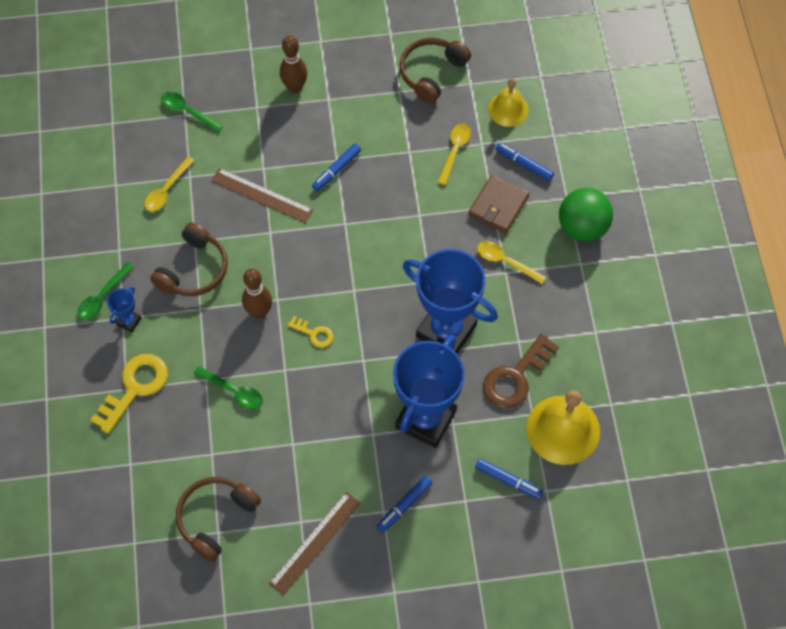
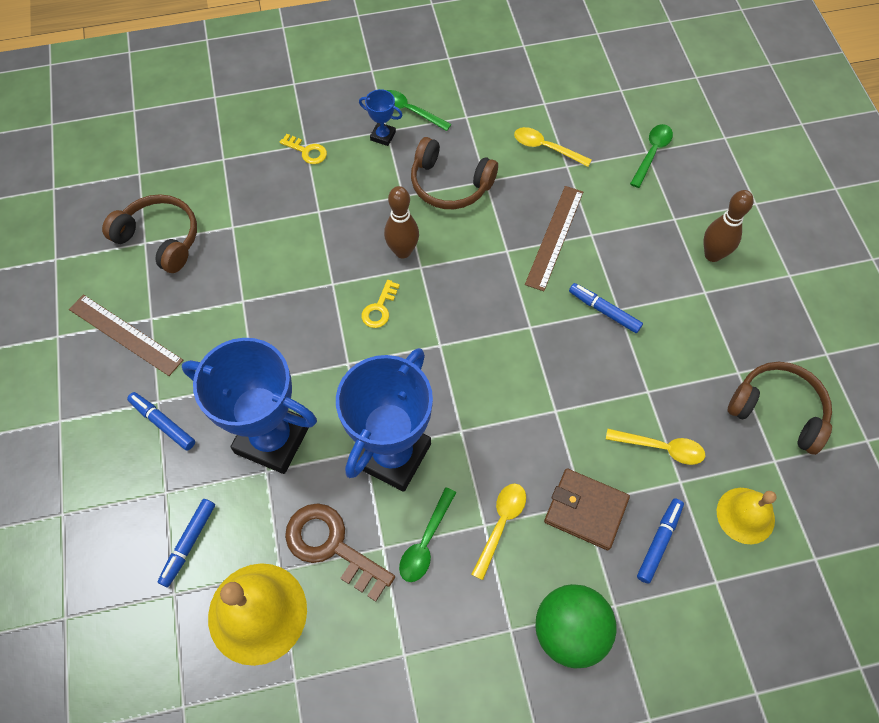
camera: 85 degrees right, 0 degrees up
(135, 388) = (307, 151): yellow key -> yellow key, size x0.53
(233, 391) = (305, 238): green spoon -> green spoon (425, 542)

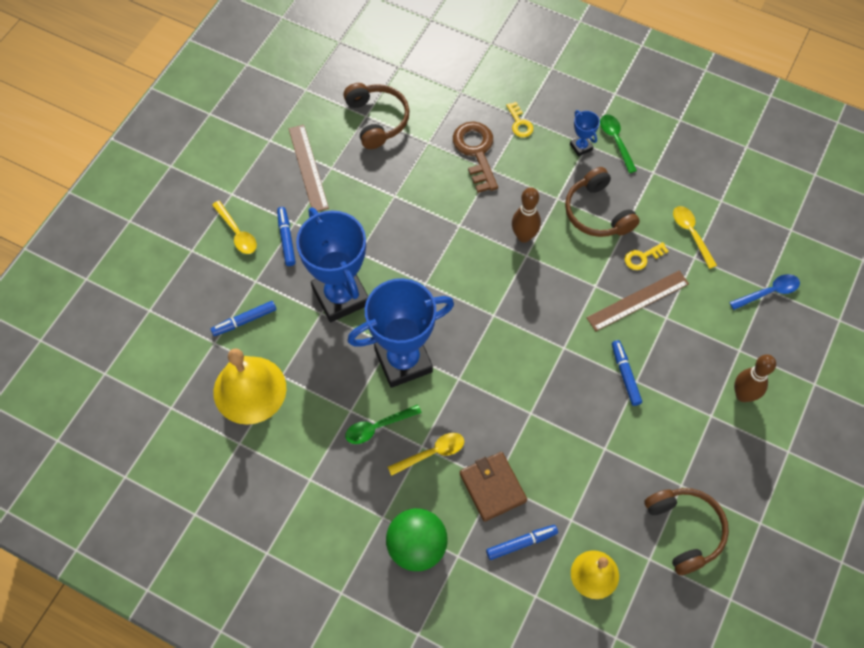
camera: 40 degrees right, 0 degrees up
(332, 546) = (321, 386): brown key -> brown key (476, 152)
(379, 308) = (475, 263): yellow key -> yellow key (642, 257)
(652, 153) = (769, 292): green spoon -> blue spoon
(661, 448) = (579, 490): yellow spoon -> yellow spoon (237, 233)

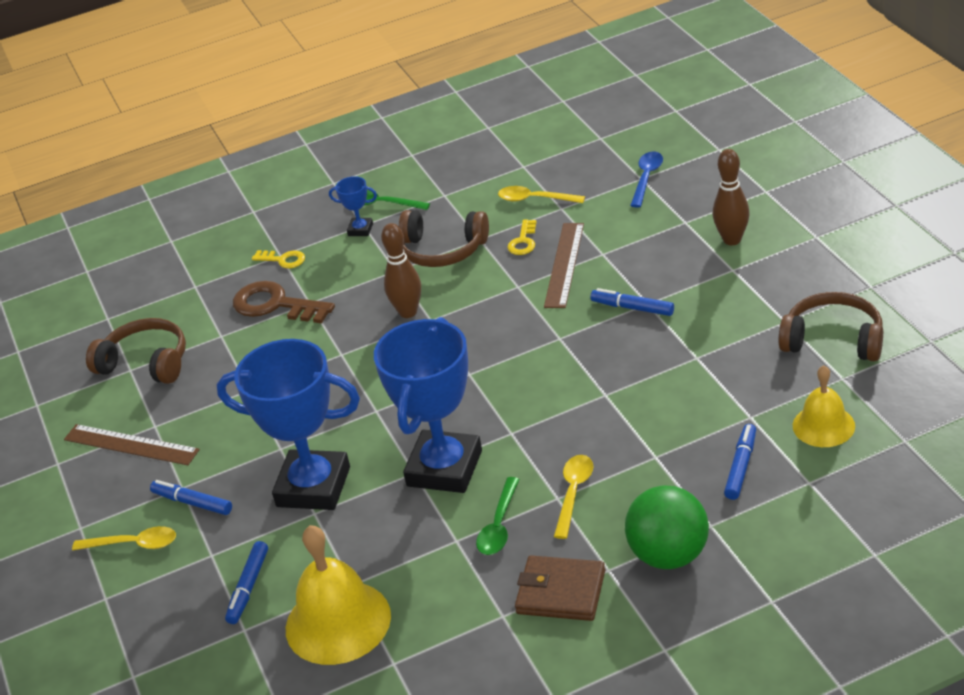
camera: 45 degrees left, 25 degrees down
(492, 487) = (658, 461): brown wallet -> brown wallet (560, 592)

